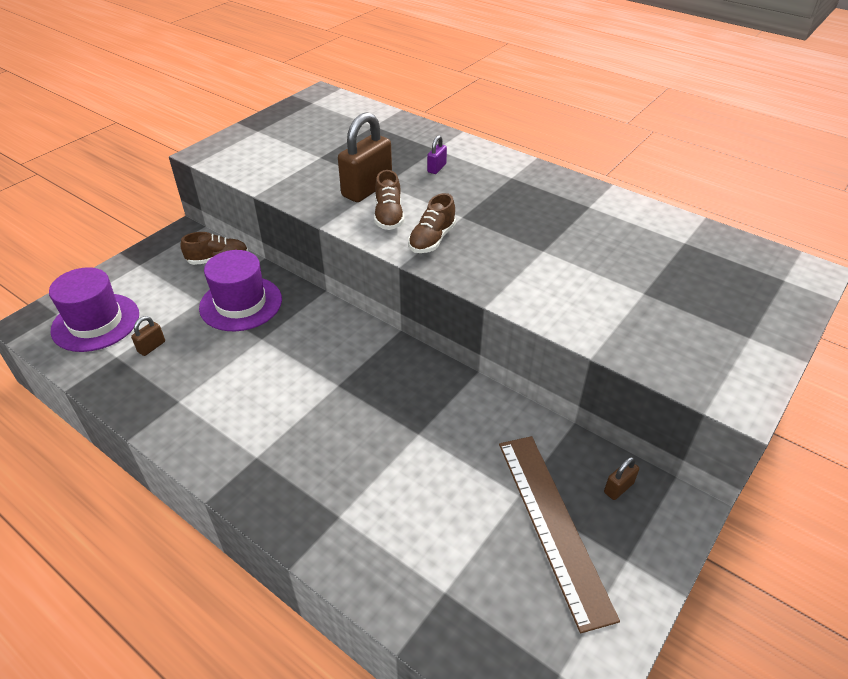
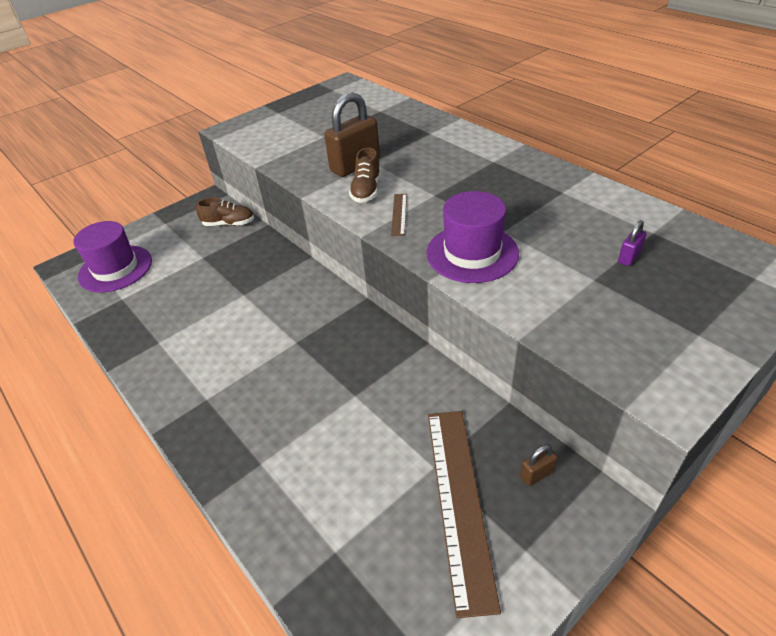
camera: 15 degrees right, 0 degrees up
(151, 347) = (152, 293): brown padlock -> none
(241, 303) = (236, 262): purple hat -> purple hat (472, 253)
(432, 239) = (399, 214): brown shoe -> brown ruler
(436, 168) = (425, 150): purple padlock -> purple padlock (629, 257)

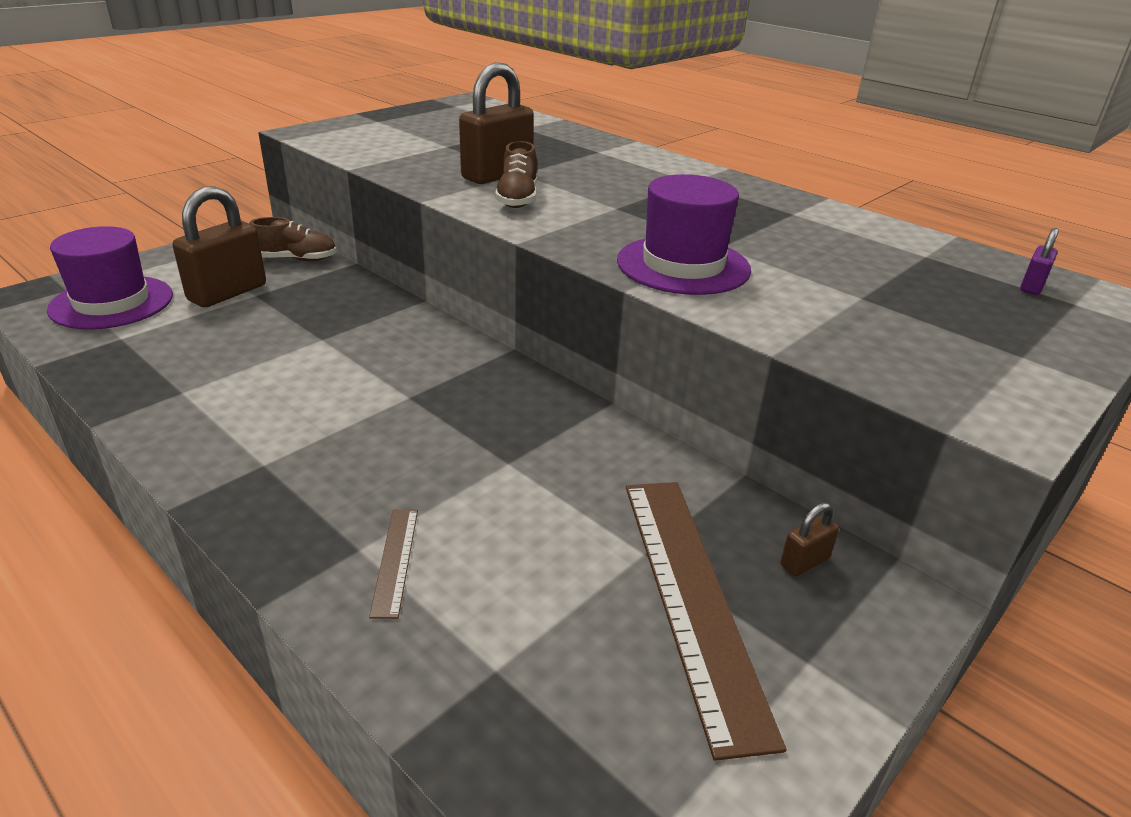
camera: 10 degrees left, 10 degrees down
(185, 256) = (227, 293): none -> brown padlock
(399, 214) = (569, 223): brown ruler -> brown ruler (395, 560)
(629, 257) = (902, 278): purple padlock -> purple padlock (1031, 286)

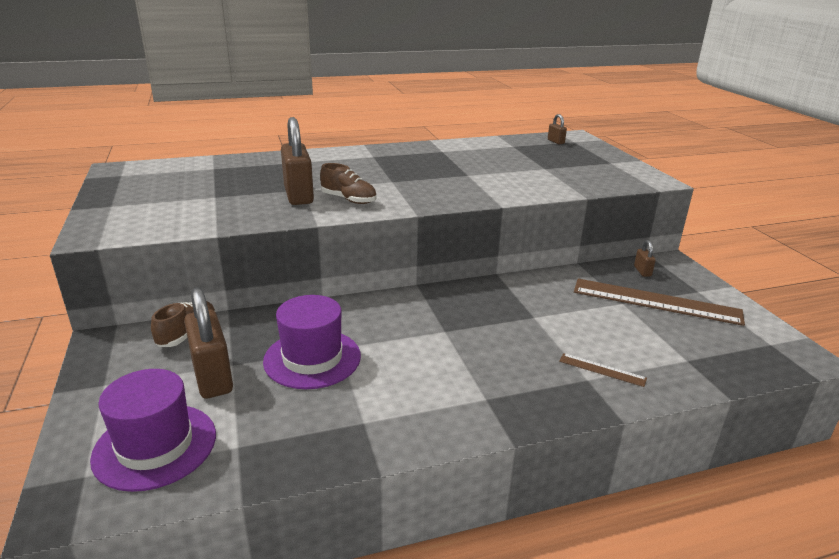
camera: 60 degrees left, 5 degrees down
(683, 265) = (484, 188): purple hat -> purple hat (312, 358)
(1031, 286) = (555, 142): purple padlock -> brown padlock

